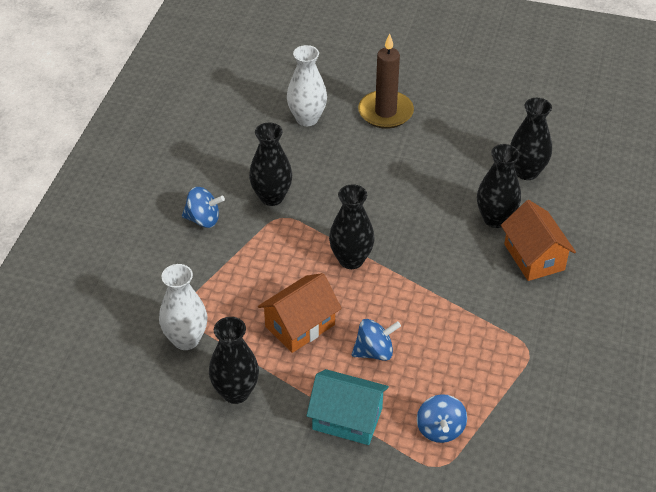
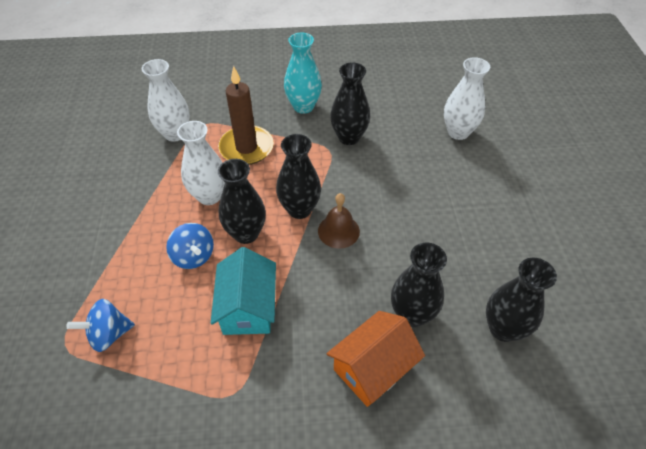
camera: 70 degrees right, 5 degrees up
(203, 219) = (303, 106): blue spinning top -> turquoise vase
(236, 392) = (128, 177): black vase -> black vase (246, 233)
(300, 326) = (209, 196): orange house -> white vase
(347, 419) = (112, 257): turquoise house -> turquoise house (248, 307)
(385, 112) = (507, 183): brown candle -> brown candle (246, 148)
(390, 239) = (338, 231): none -> brown bell

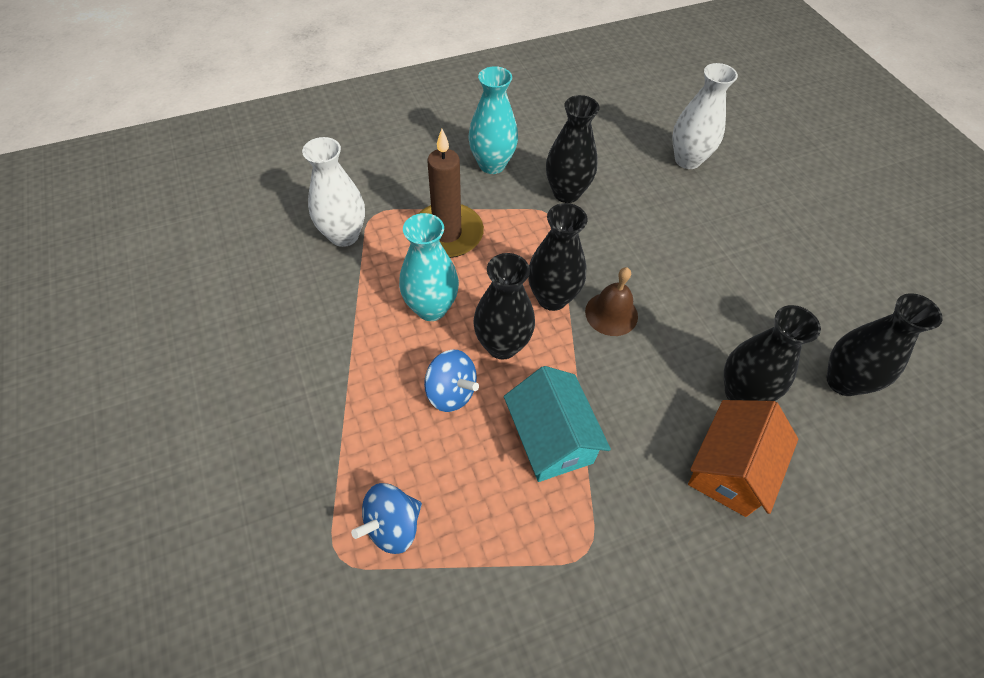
camera: 20 degrees left, 5 degrees up
(209, 196) = (431, 308): white vase -> turquoise vase

